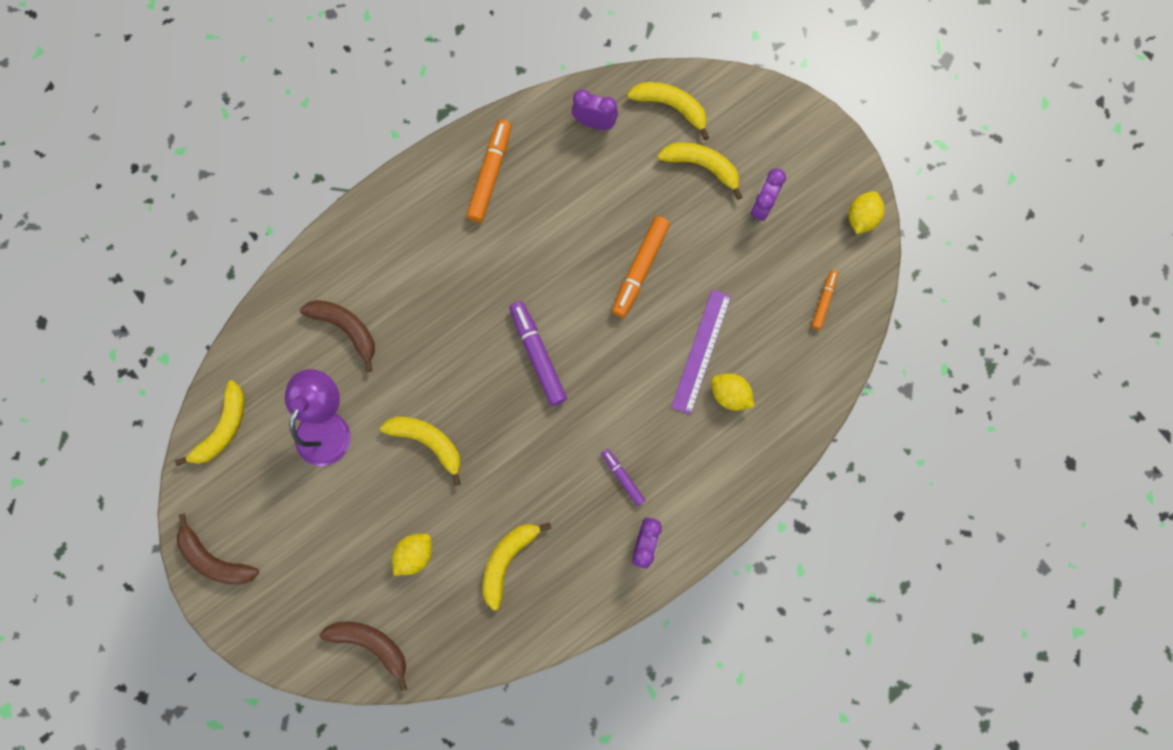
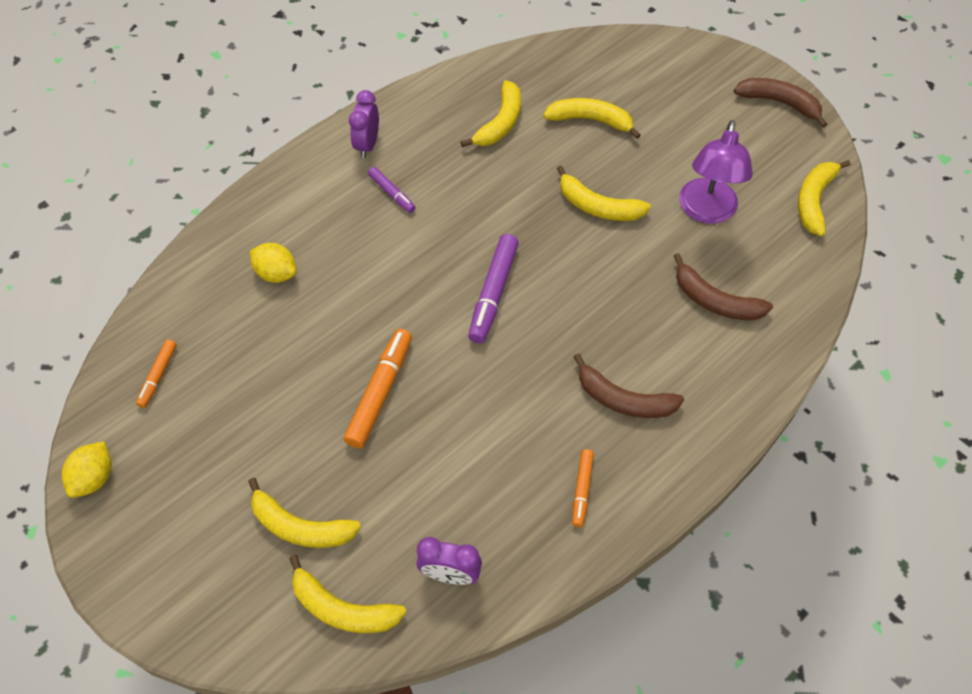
camera: 175 degrees right, 20 degrees down
(371, 644) = (615, 58): brown banana -> brown banana (623, 400)
(415, 554) = (590, 120): yellow lemon -> yellow banana
(490, 174) = (582, 490): orange marker -> orange marker, size x0.57
(538, 355) = (493, 293): purple marker -> purple marker turned 45 degrees clockwise
(701, 351) = (307, 312): purple ruler -> none
(762, 206) = (223, 481): purple clock -> none

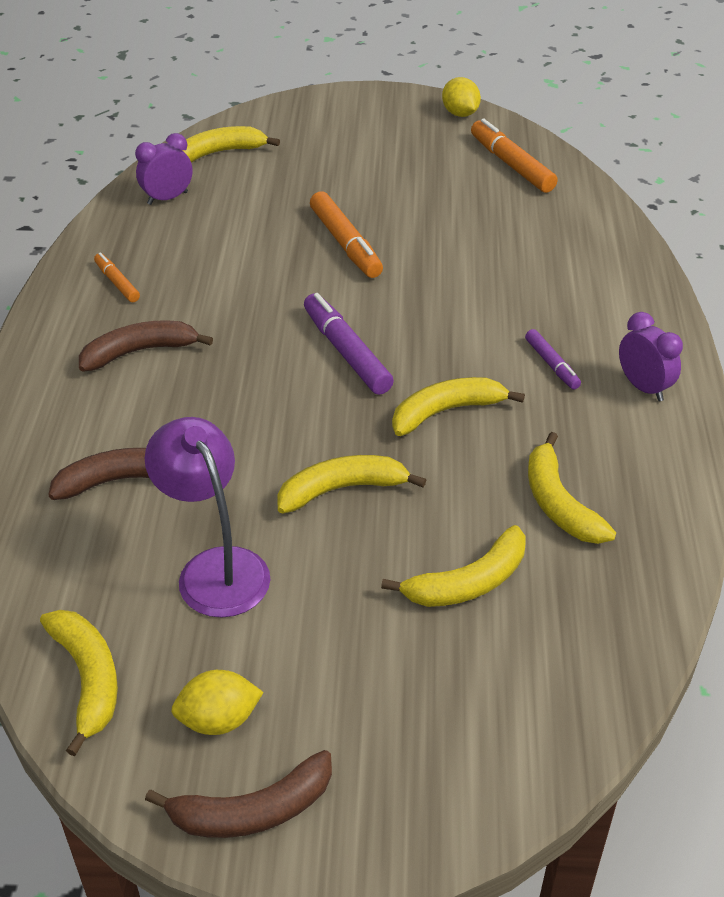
camera: 135 degrees right, 15 degrees down
(158, 376) = (511, 165): orange marker -> orange marker, size x1.75
(276, 273) = (540, 255): yellow lemon -> yellow lemon (219, 720)
(300, 527) = (298, 164): yellow banana -> yellow banana (446, 411)
(392, 193) = (551, 365): purple marker -> purple marker turned 120 degrees counterclockwise

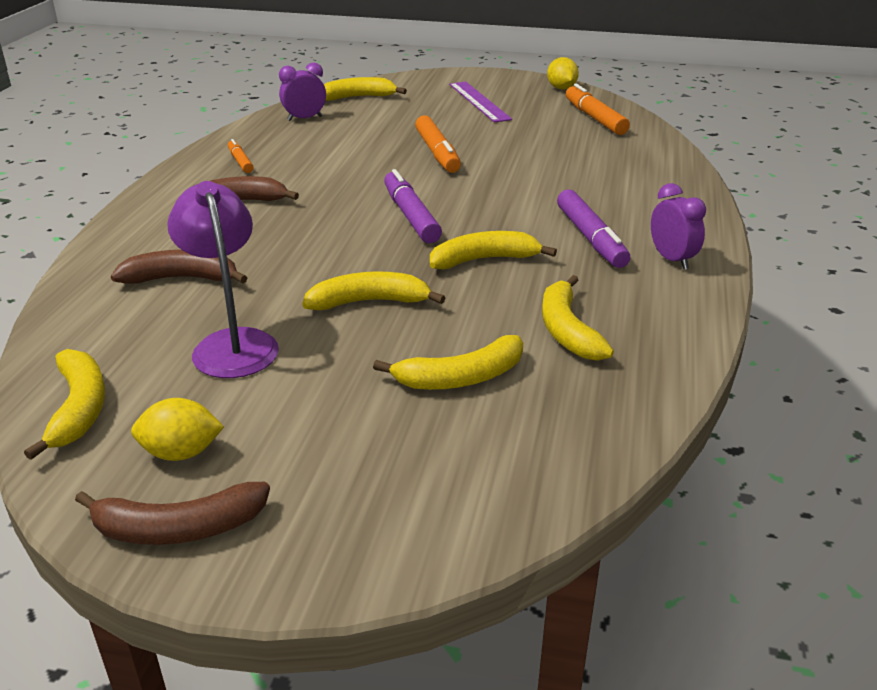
camera: 10 degrees right, 10 degrees down
(369, 147) = (479, 101): none -> purple ruler
(551, 365) = (590, 238): purple marker -> purple marker, size x1.75

